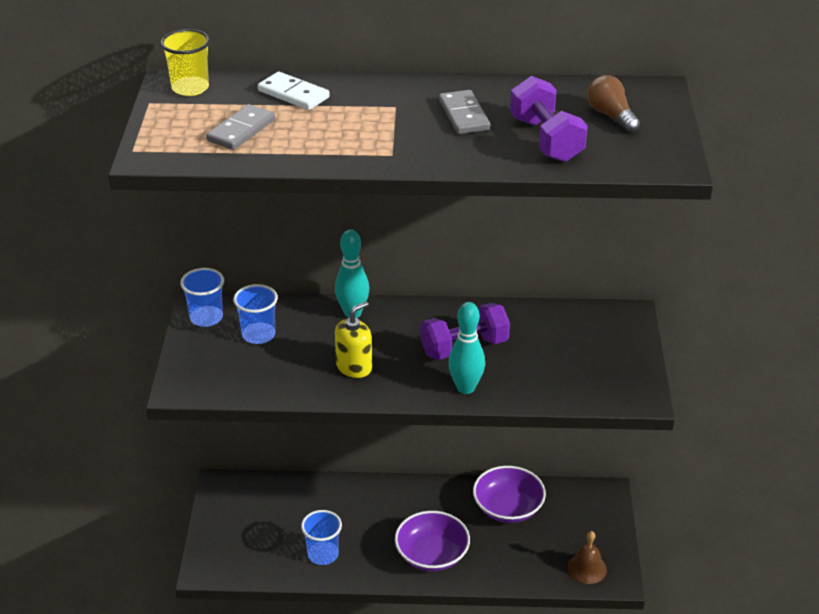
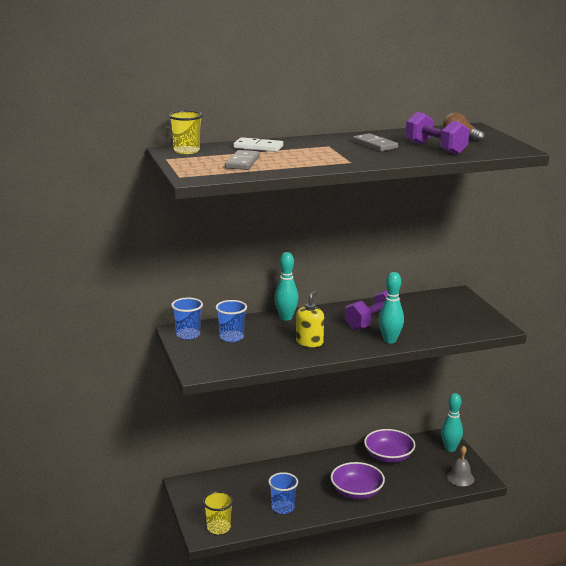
camera: 20 degrees left, 15 degrees down
(228, 564) = (218, 528): none -> yellow cup
(587, 568) = (460, 478): brown bell -> grey bell
(602, 516) = (450, 448): none -> turquoise bowling pin

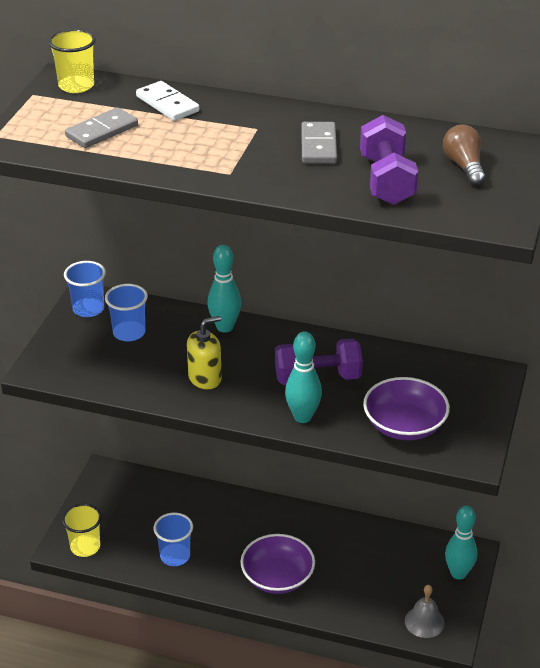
camera: 35 degrees right, 15 degrees up
(388, 456) = (367, 547): purple bowl -> purple bowl (404, 425)

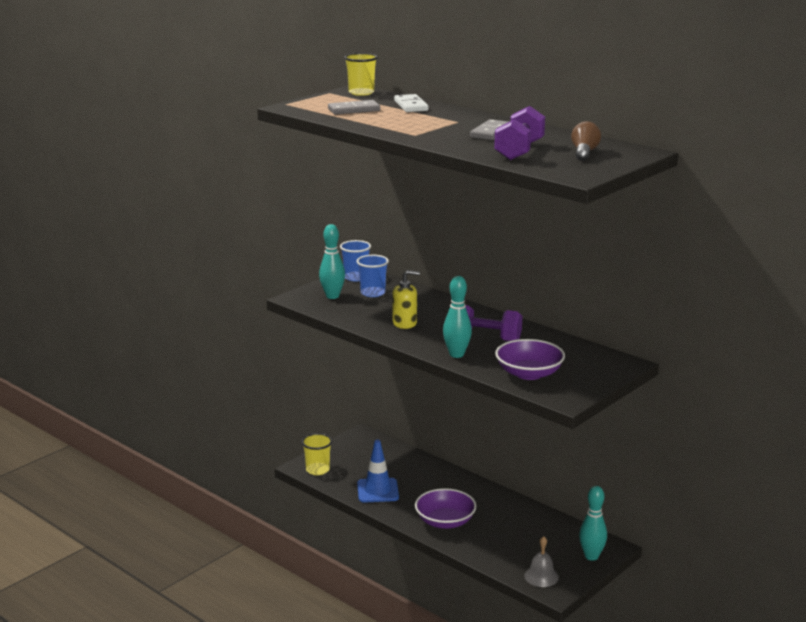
camera: 25 degrees right, 15 degrees down
(175, 556) = (377, 491): blue cup -> blue traffic cone
(225, 327) = (442, 303): turquoise bowling pin -> turquoise bowling pin (332, 296)

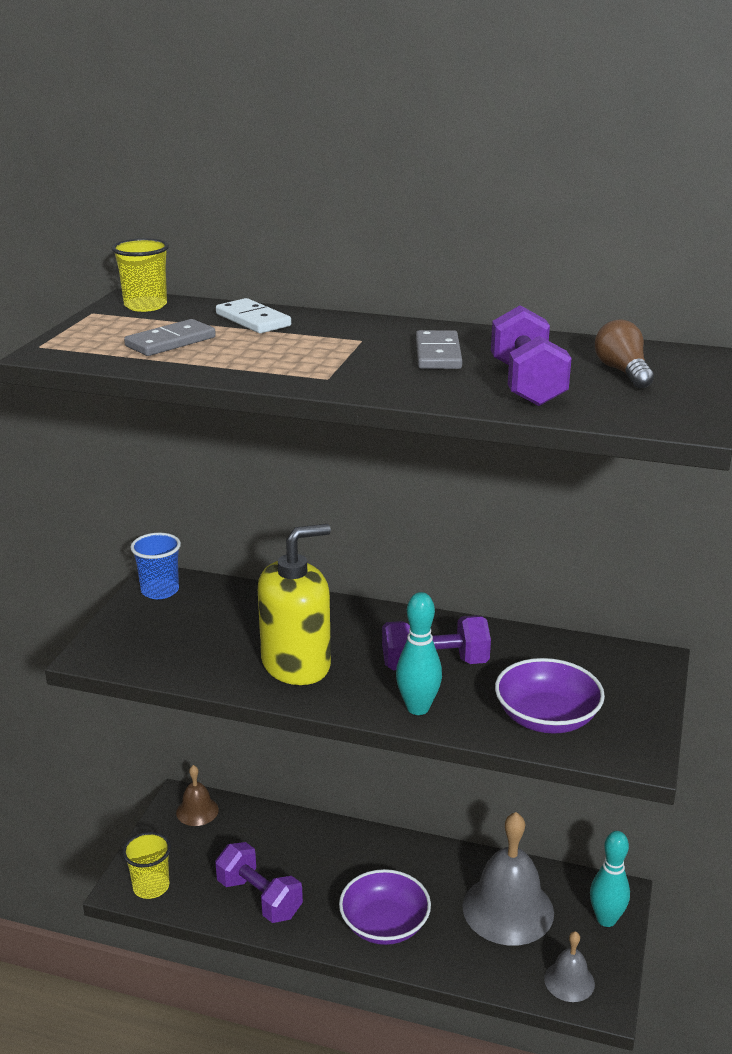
camera: 25 degrees left, 5 degrees up
(332, 296) = (149, 637): turquoise bowling pin -> none
(368, 442) = (197, 811): none -> brown bell
(373, 293) = (206, 615): blue cup -> none
(377, 491) = (259, 898): blue traffic cone -> purple dumbbell
(405, 323) = (296, 664): yellow soap dispenser -> yellow soap dispenser, size x1.70
(529, 535) = (508, 909): none -> grey bell

